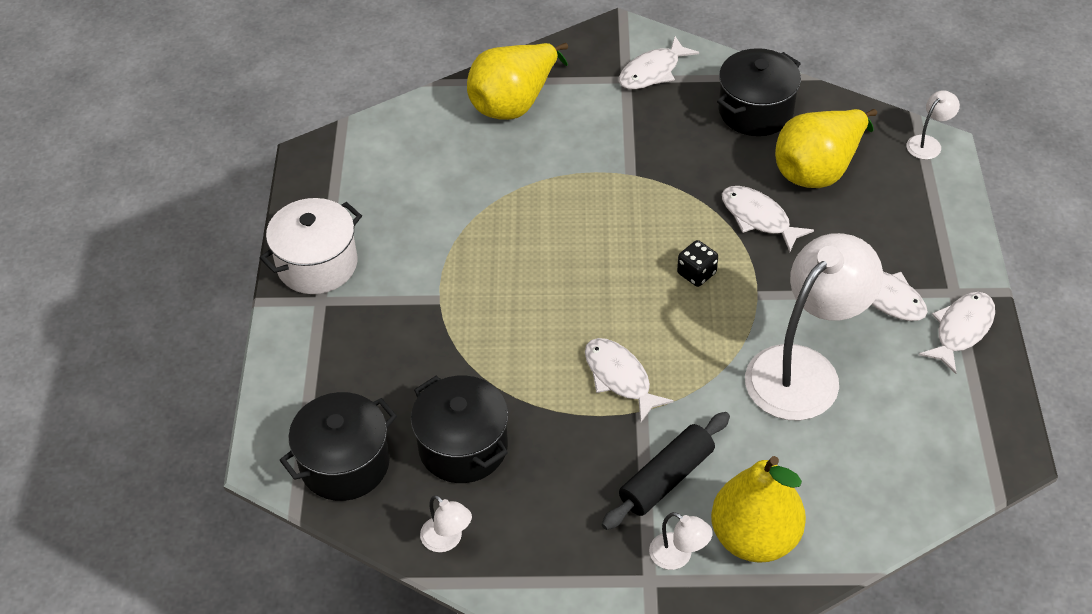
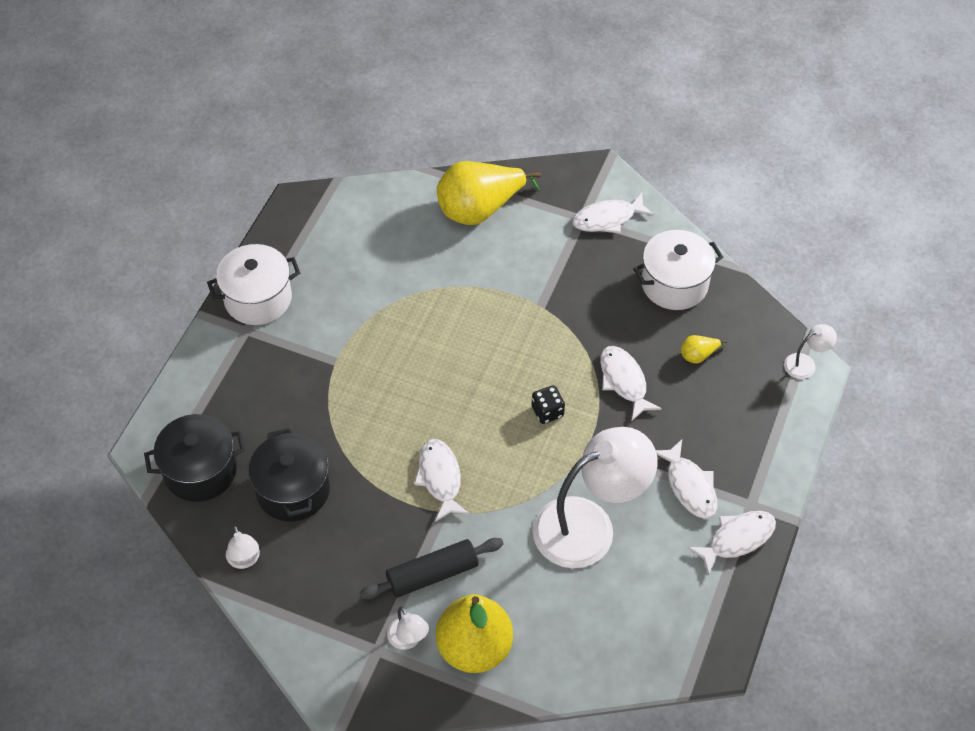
camera: 20 degrees right, 5 degrees up
(755, 111) = (674, 284): black pot -> white pot
(819, 169) = (698, 355): yellow pear -> yellow pear, size x0.42

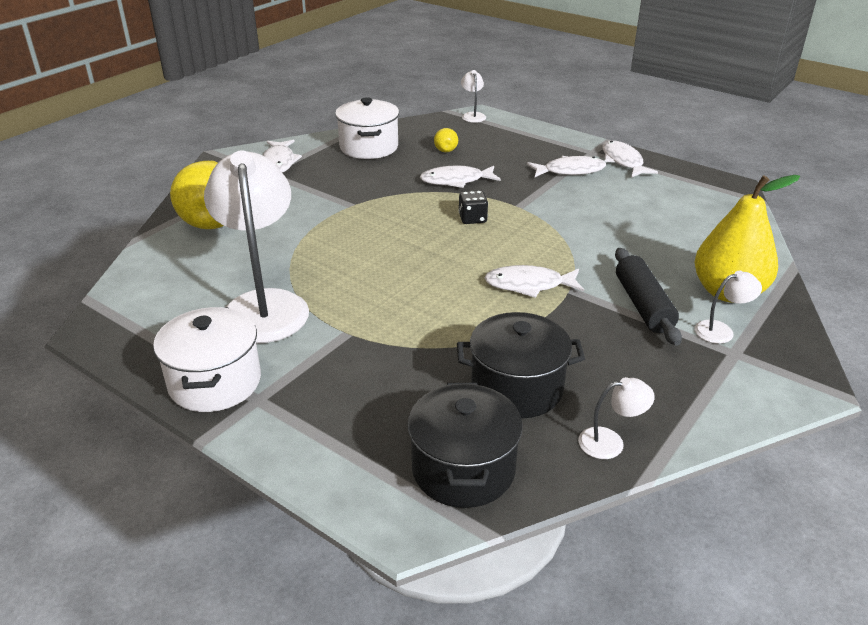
camera: 75 degrees left, 20 degrees down
(589, 525) = (599, 217): white lamp -> white lamp (264, 305)

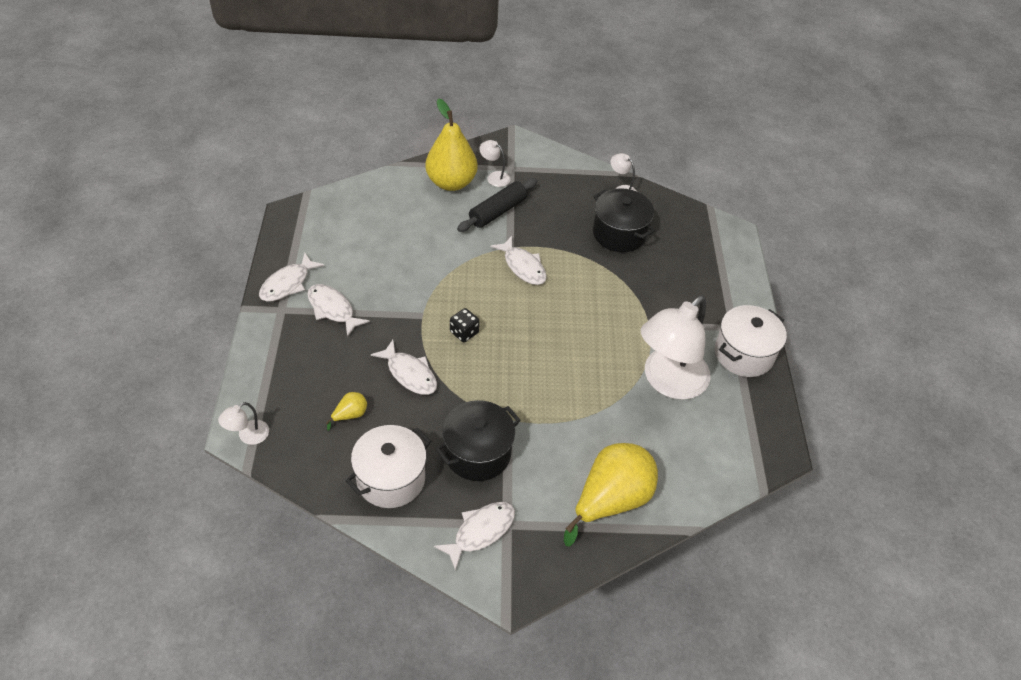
camera: 130 degrees left, 15 degrees up
(463, 469) = (688, 229): black pot -> black pot (477, 453)

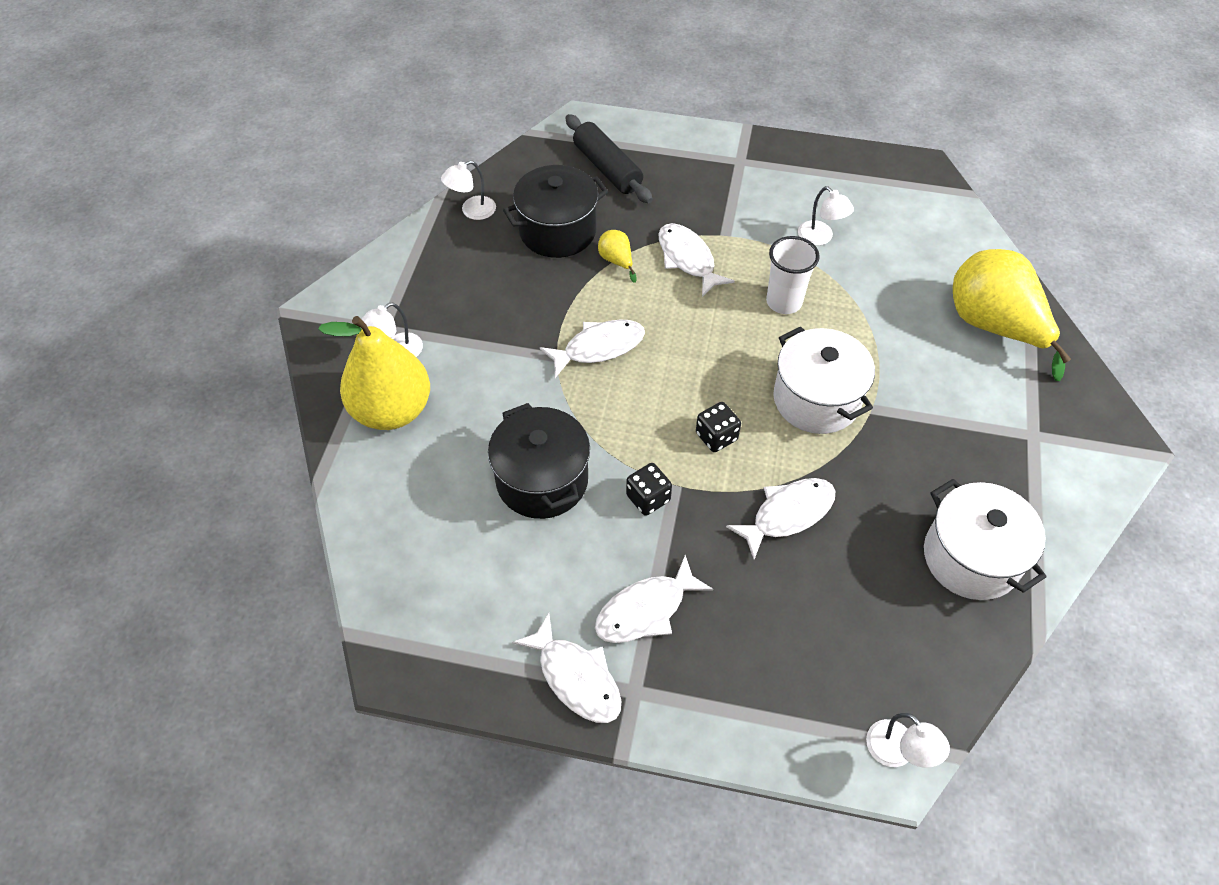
camera: 75 degrees left, 5 degrees up
(350, 415) = (860, 600): yellow pear -> yellow pear (616, 261)
(410, 303) = (648, 498): none -> black dice
(477, 453) = (927, 450): black pot -> black pot (542, 480)
(480, 532) = (1046, 464): white fish -> white fish (688, 259)
(497, 211) = (476, 360): black rolling pin -> black rolling pin (607, 168)
(594, 362) = (784, 302): none -> white cup
(668, 382) = (820, 238): white lamp -> white lamp, size x0.42
(743, 354) = (782, 162): white pot -> white pot (816, 399)

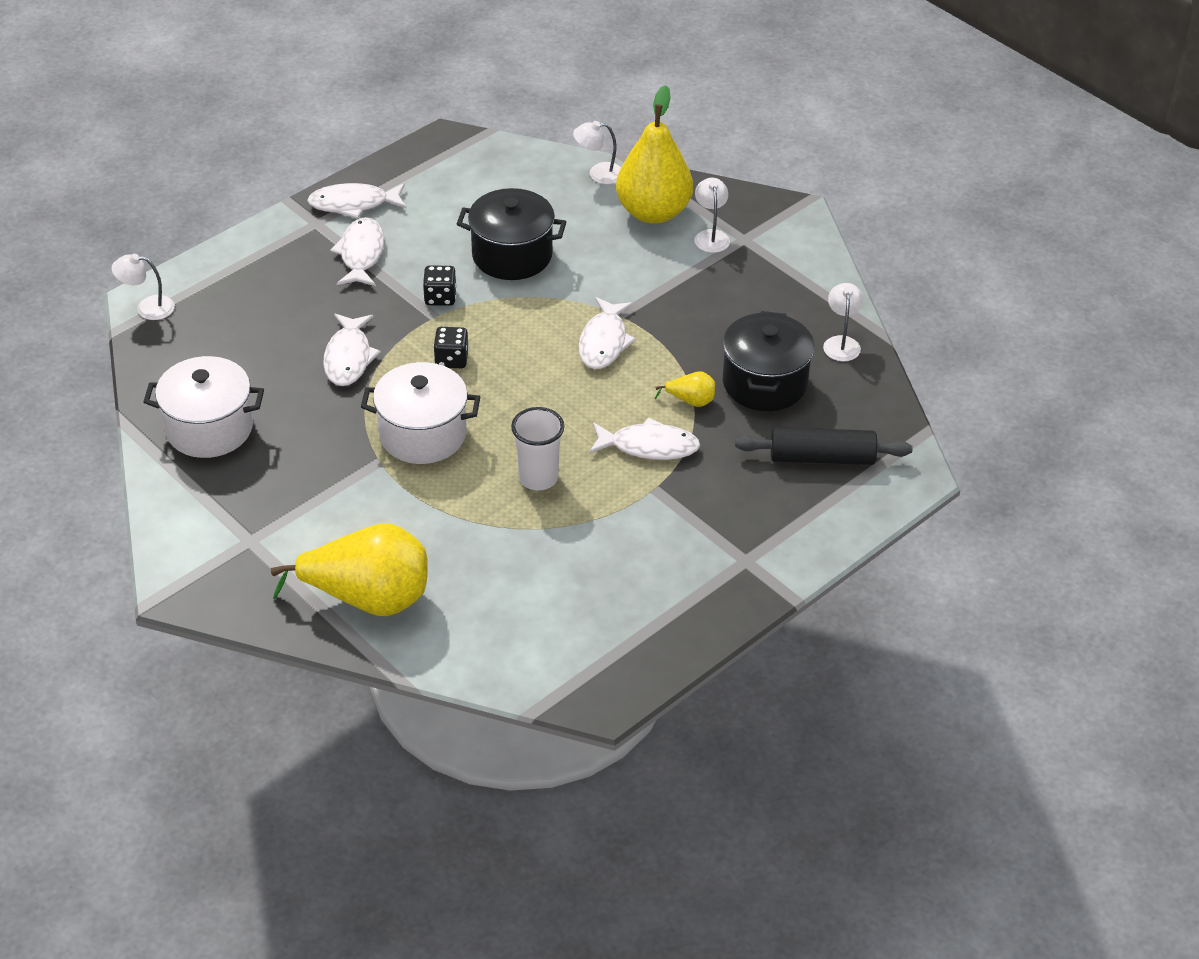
camera: 125 degrees right, 10 degrees down
(820, 238) = (587, 552): white lamp -> white lamp (598, 173)

